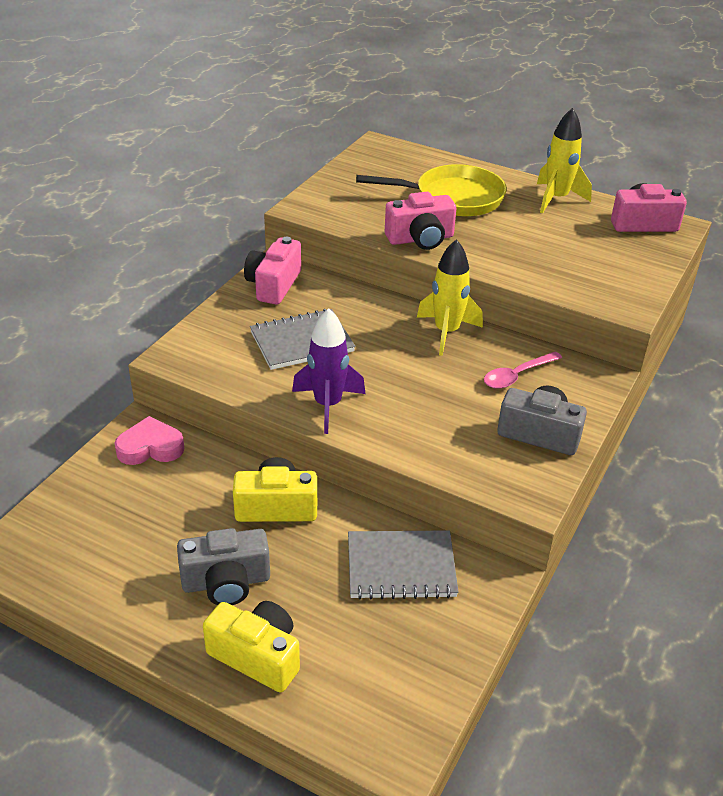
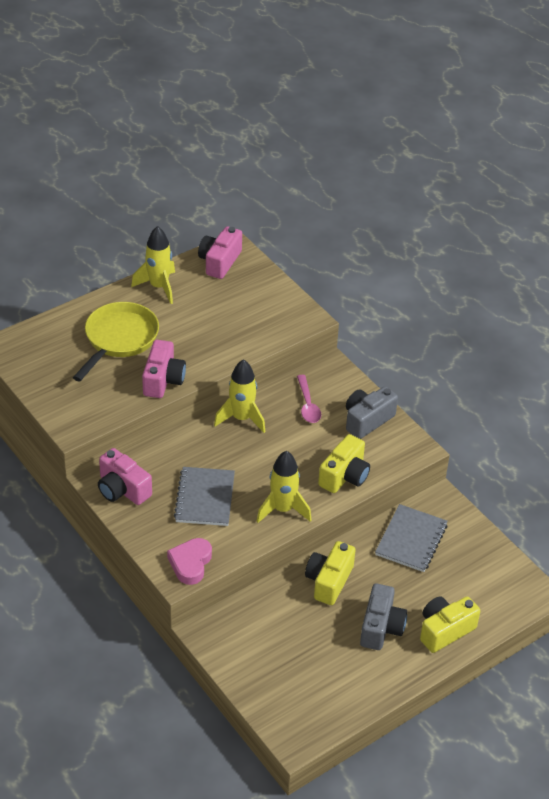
camera: 65 degrees left, 5 degrees up
(150, 447) = (232, 631): pink heart -> pink heart (190, 563)
(328, 405) = (283, 509): purple rocket -> yellow rocket
(425, 441) = (344, 476): none -> yellow camera

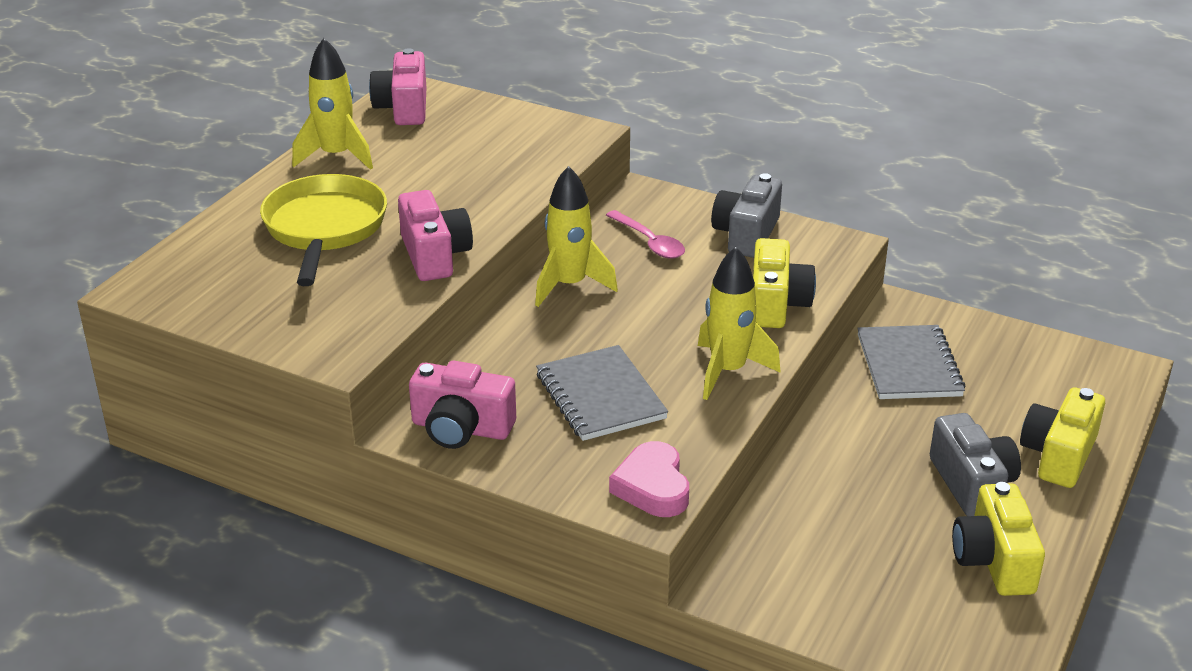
camera: 25 degrees left, 10 degrees down
(329, 581) = (846, 454): yellow camera -> yellow camera (994, 560)

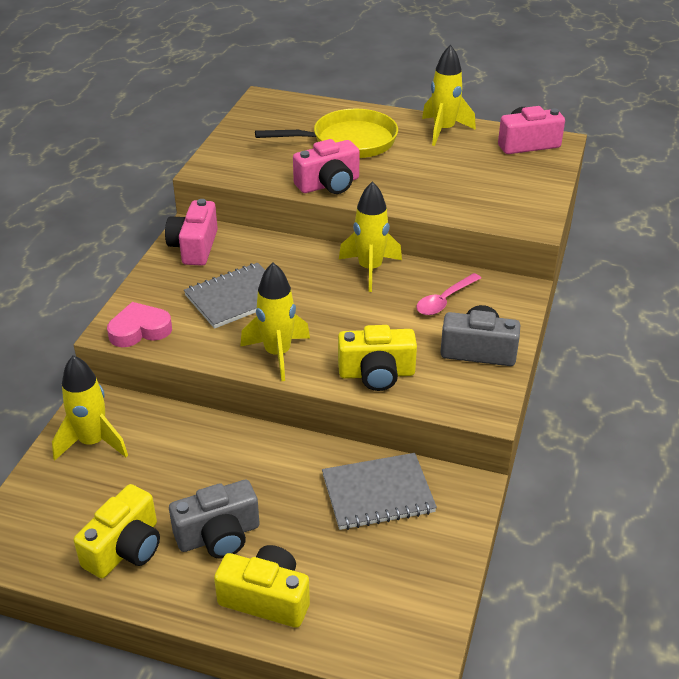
camera: 80 degrees right, 5 degrees up
(807, 590) = (93, 442): none -> yellow rocket
(994, 560) = (125, 548): yellow camera -> yellow camera turned 135 degrees clockwise

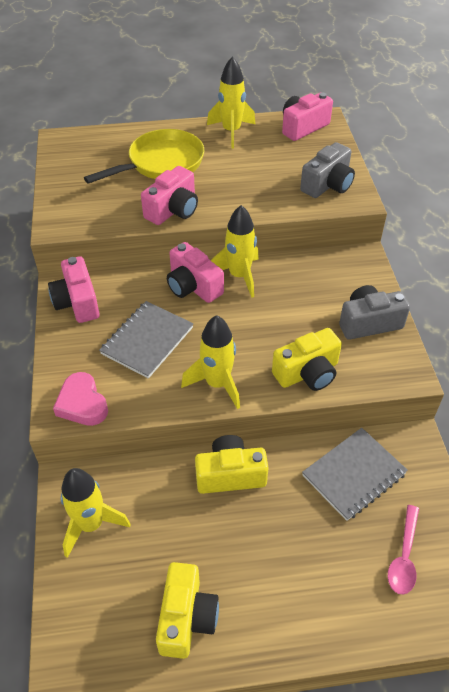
camera: 25 degrees left, 10 degrees up
(139, 330) = (82, 403): pink heart -> pink heart turned 75 degrees counterclockwise
(219, 535) = (256, 569): grey camera -> grey camera (328, 185)
(266, 598) = (331, 611): yellow camera -> yellow camera (230, 474)
(316, 265) = (193, 286): none -> pink camera
(445, 300) = (315, 285): pink spoon -> pink spoon (404, 556)

